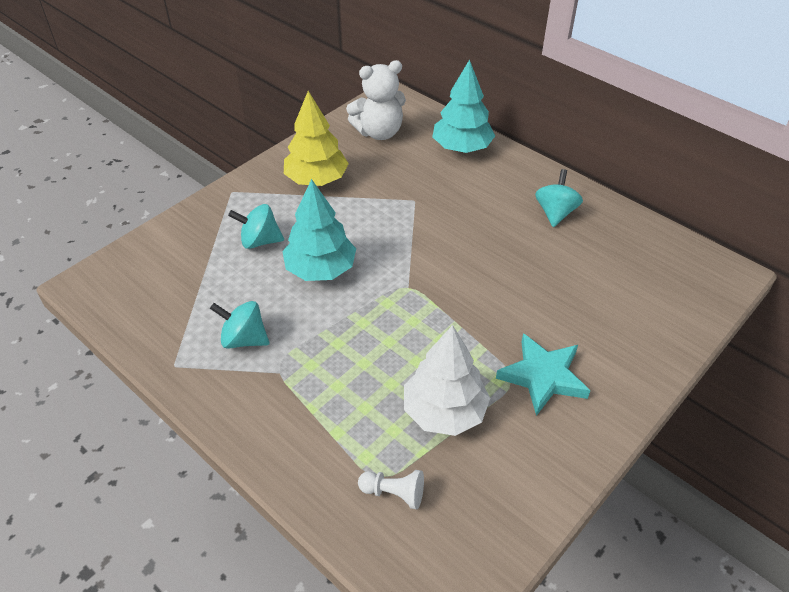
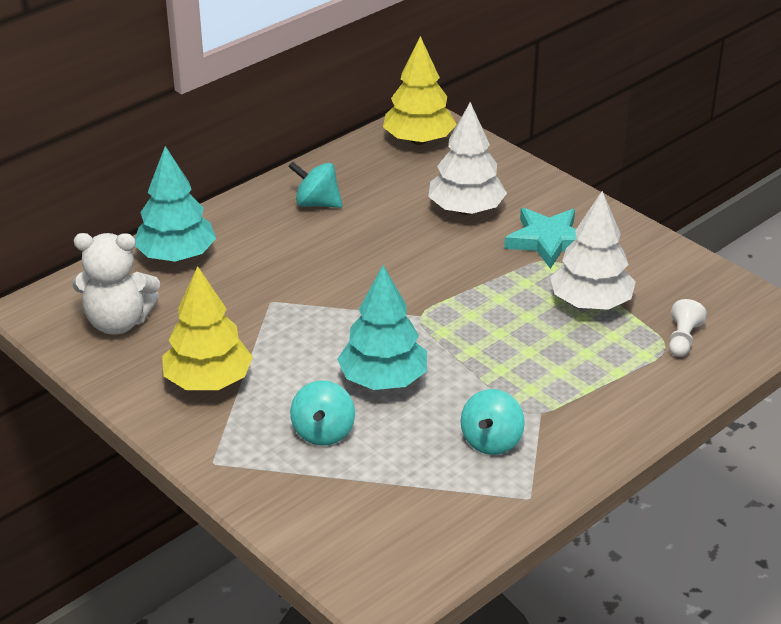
camera: 85 degrees left, 10 degrees down
(379, 132) = (118, 322): white teddy bear -> white teddy bear turned 105 degrees clockwise
(578, 311) = (466, 210): none -> white tree
(687, 271) = (418, 140): none -> yellow tree

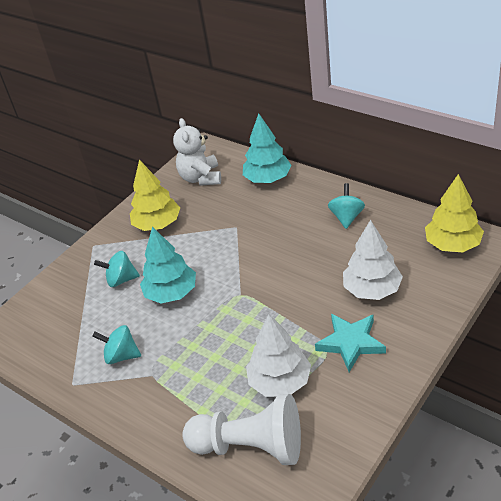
camera: 85 degrees right, 5 degrees up
(682, 339) = (250, 446): white pawn -> white pawn, size x2.39

